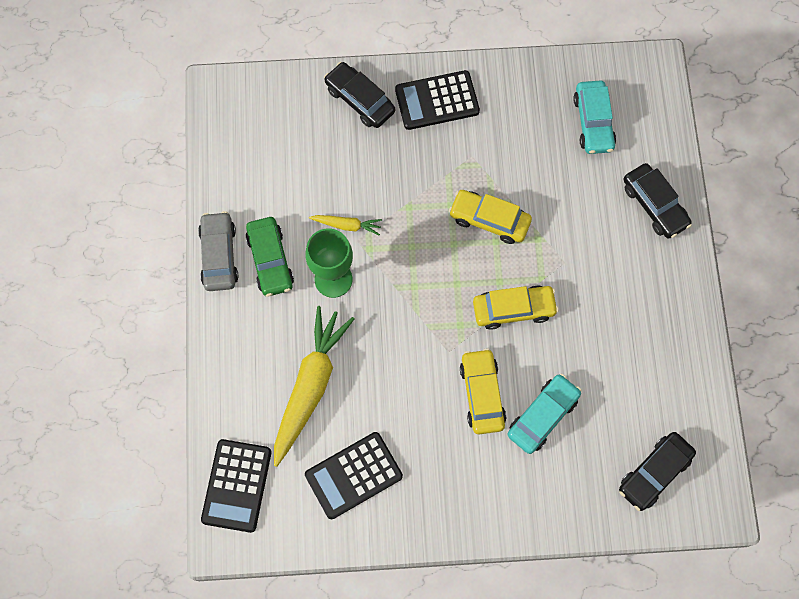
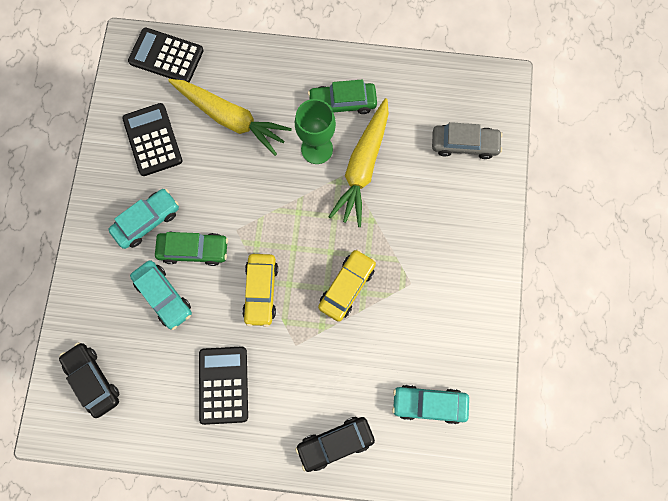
camera: 100 degrees right, 5 degrees up
(219, 255) = (354, 66): grey car -> grey car (464, 144)
(347, 225) = (363, 167): yellow carrot -> yellow carrot, size x2.18
(360, 100) = (480, 196): black car -> none
(437, 101) = (470, 263): black calculator -> black calculator (223, 385)
(458, 457) = (147, 221): none -> turquoise car
(482, 394) = (194, 250): yellow car -> green car

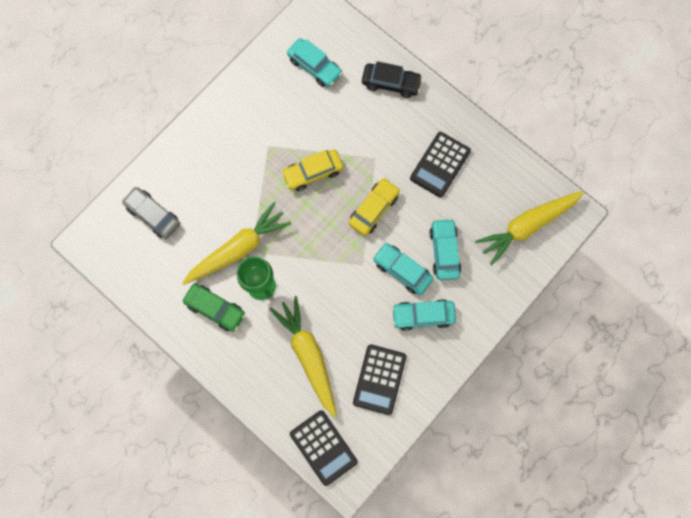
camera: 145 degrees left, 0 degrees up
(93, 380) = (527, 226): black car -> yellow carrot
(194, 250) = (402, 270): green car -> turquoise car

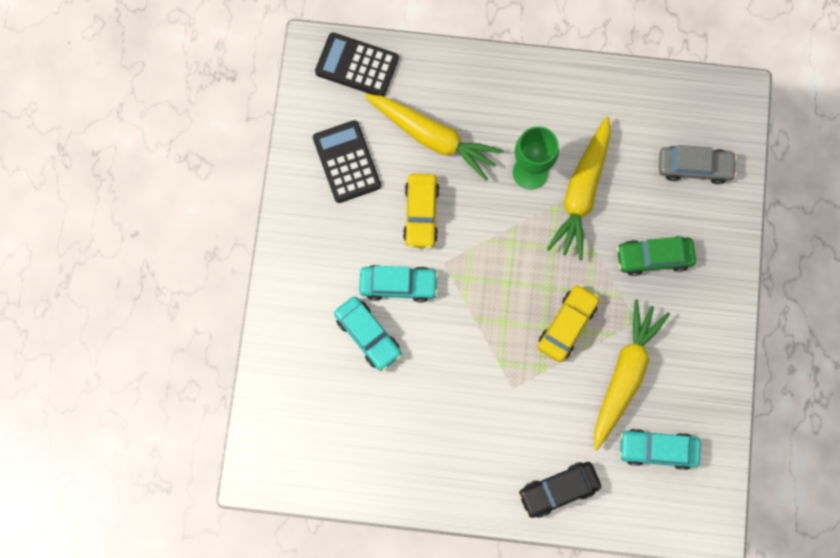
camera: 145 degrees right, 0 degrees up
(215, 309) = (557, 120): green car -> green car (654, 257)
(374, 209) = (473, 330): yellow car -> yellow car (421, 214)
(423, 315) = (345, 253): turquoise car -> none
(440, 165) = (437, 429): black calculator -> none
(527, 226) = (297, 424): yellow carrot -> yellow carrot (624, 375)

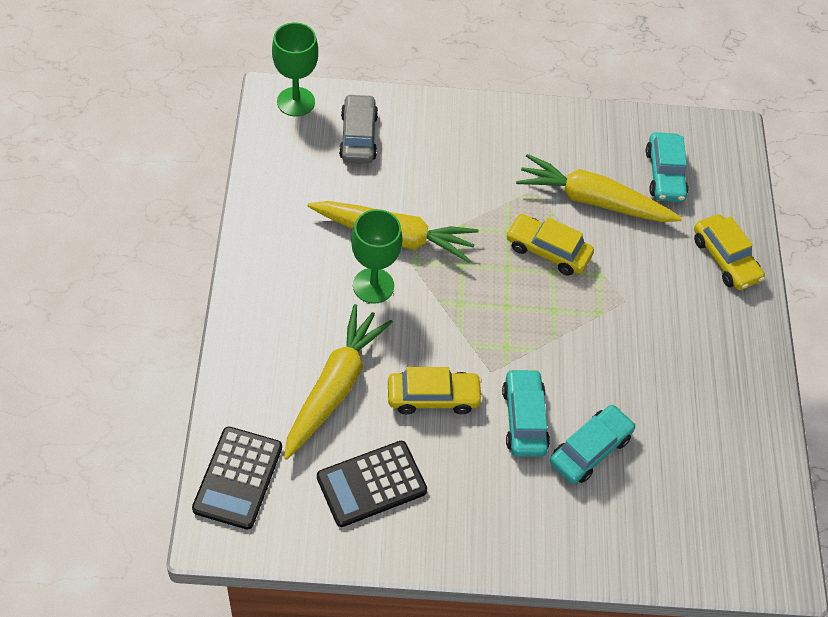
camera: 100 degrees left, 20 degrees down
(558, 490) = (725, 259): black car -> yellow car
(654, 257) = (462, 173): green car -> none
(734, 113) = (296, 102): none -> green goblet

